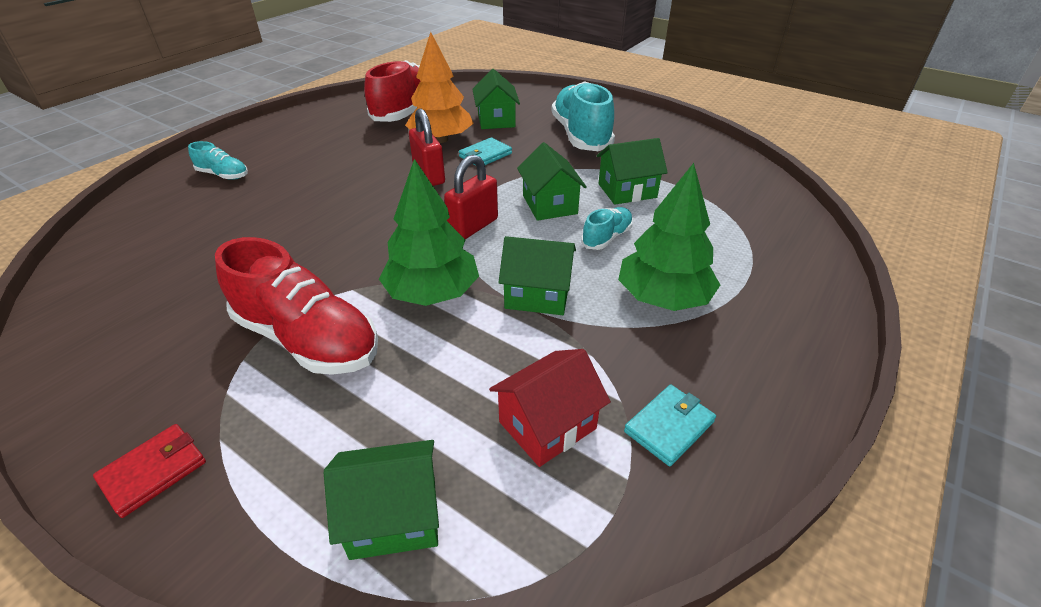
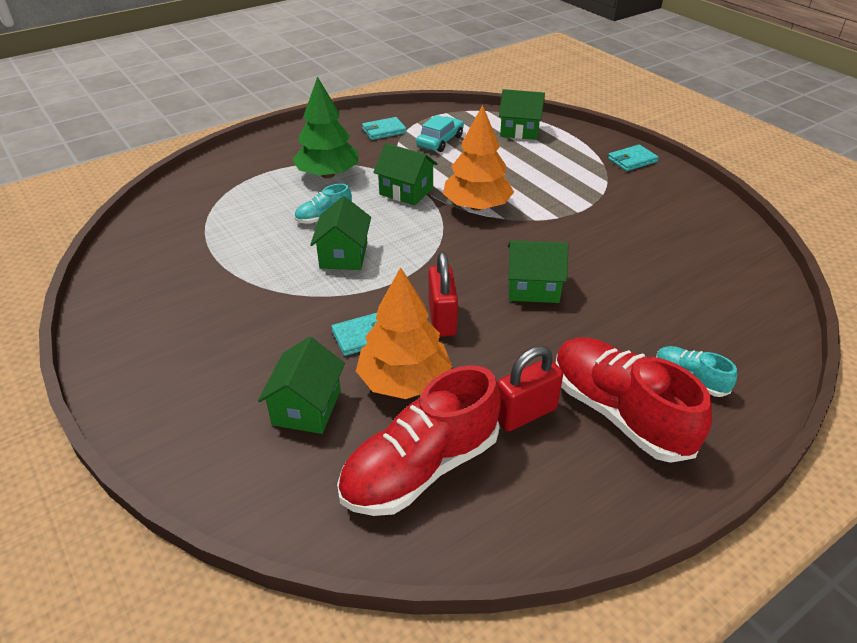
camera: 160 degrees left, 0 degrees up
(154, 471) = (632, 160): red wallet -> turquoise wallet
(308, 339) = (563, 197): red shoe -> red shoe (619, 413)
(432, 293) = (477, 206): green tree -> orange tree
(473, 226) = (424, 249): red padlock -> red padlock (525, 413)
(547, 425) = (440, 141): red house -> turquoise car
(581, 135) = (225, 343): turquoise shoe -> none
(627, 191) = (261, 254): green house -> green house (533, 288)

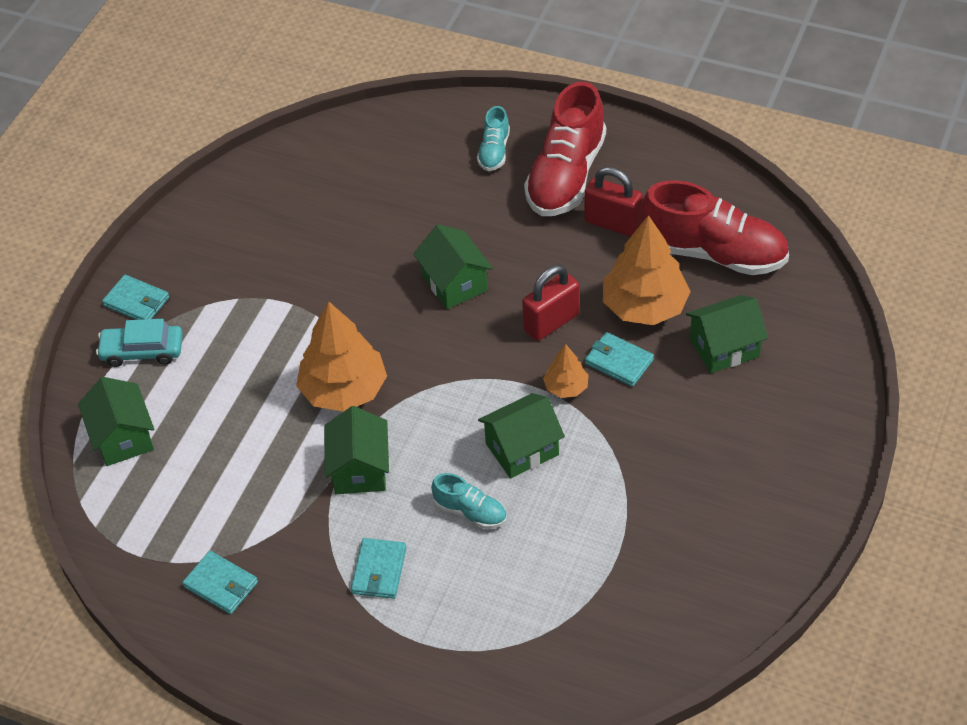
camera: 120 degrees left, 10 degrees up
(328, 174) = (379, 570): green tree -> turquoise wallet
(371, 298) = (566, 387): none -> orange tree
(440, 141) = (209, 505): turquoise car -> turquoise car (142, 351)

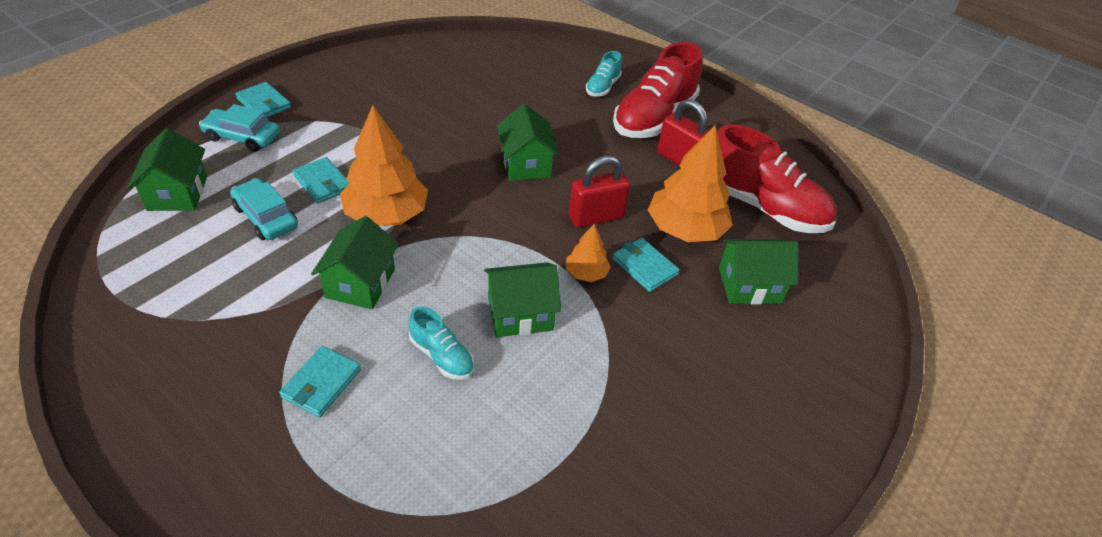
camera: 10 degrees right, 5 degrees down
(221, 584) = (165, 345): turquoise wallet -> turquoise wallet (323, 183)
(228, 433) = (266, 217): none -> turquoise car

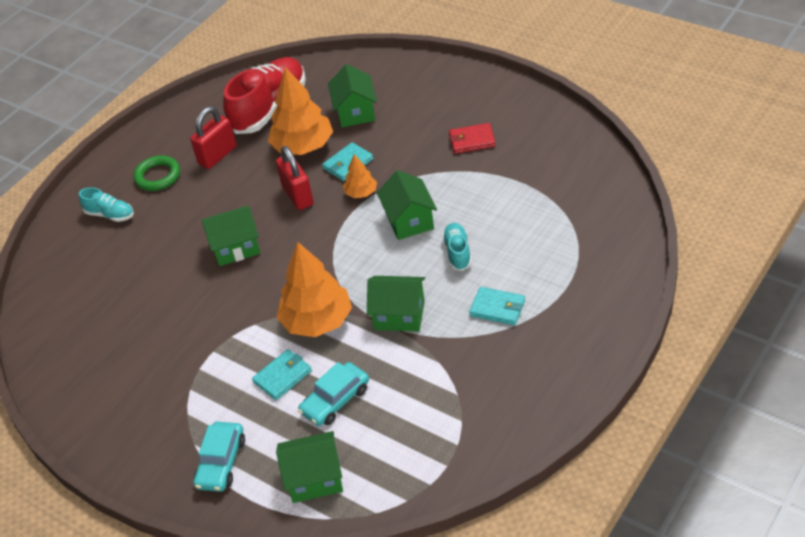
camera: 85 degrees left, 0 degrees up
(264, 103) = (160, 467): turquoise wallet -> none
(442, 356) = (457, 252): turquoise shoe -> turquoise shoe turned 45 degrees counterclockwise
(654, 118) = (158, 176): red shoe -> green ring
(671, 410) = (472, 140): none -> red wallet

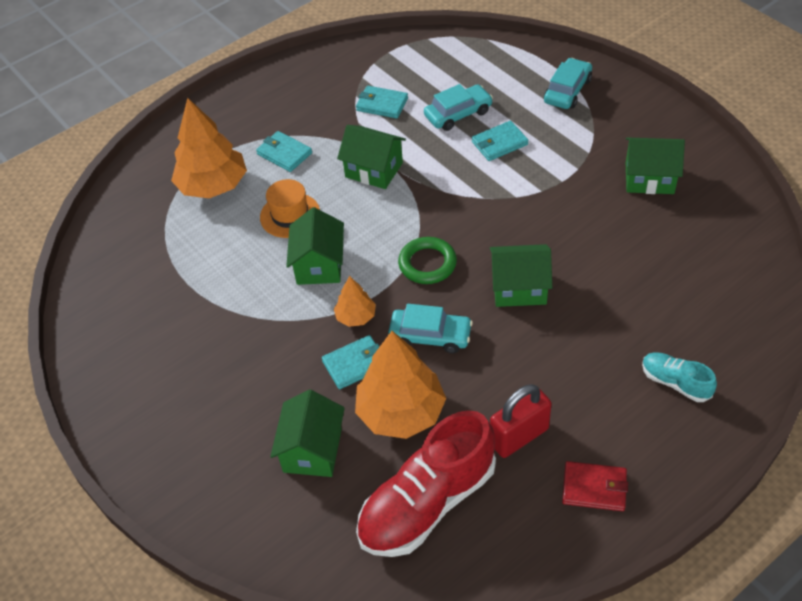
camera: 165 degrees left, 5 degrees up
(158, 176) = (607, 427): green ring -> green ring (427, 264)
(298, 196) = (430, 336): red padlock -> turquoise car
(314, 478) = (492, 65): green house -> green house (649, 178)
(317, 321) = (453, 184): orange tree -> orange tree (213, 186)
(423, 391) = (382, 104): none -> turquoise wallet
(457, 252) = (290, 215): turquoise shoe -> orange hat
(472, 140) = (197, 350): red wallet -> red wallet (594, 488)

